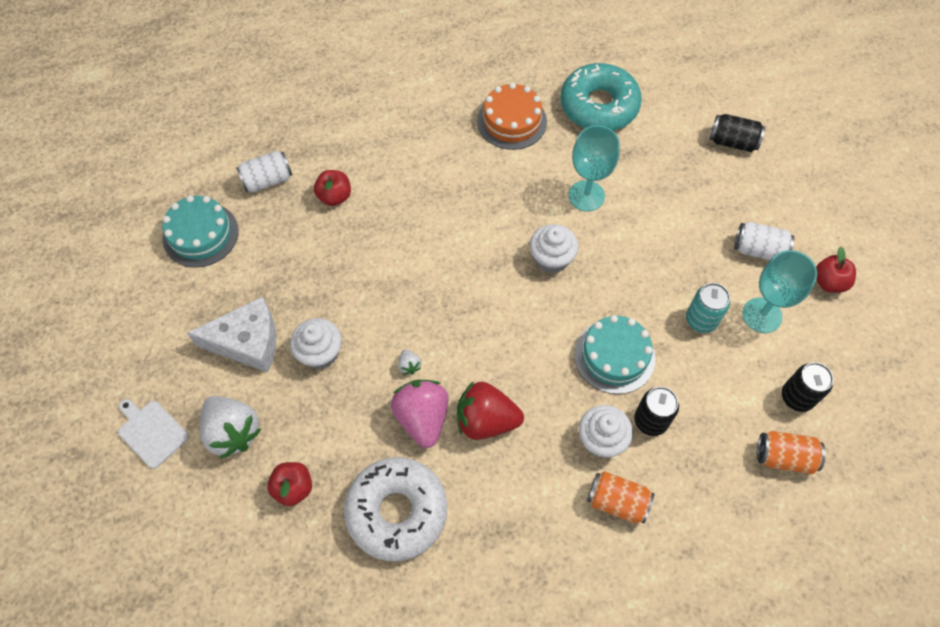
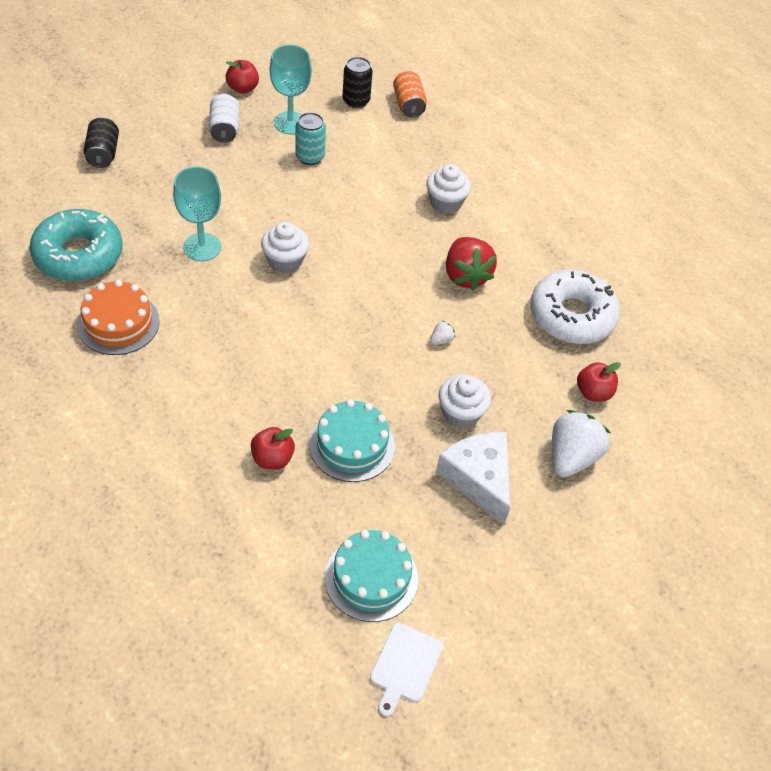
camera: 115 degrees left, 10 degrees down
(151, 432) = (607, 527): white cutting board -> white cutting board (405, 666)
(267, 180) = (272, 535): white can -> none
(422, 418) = (485, 318): pink strawberry -> none
(614, 356) = (367, 205): turquoise cake -> turquoise cake (352, 445)
(617, 502) = (490, 187): orange can -> none
(651, 420) = (415, 176): black can -> none

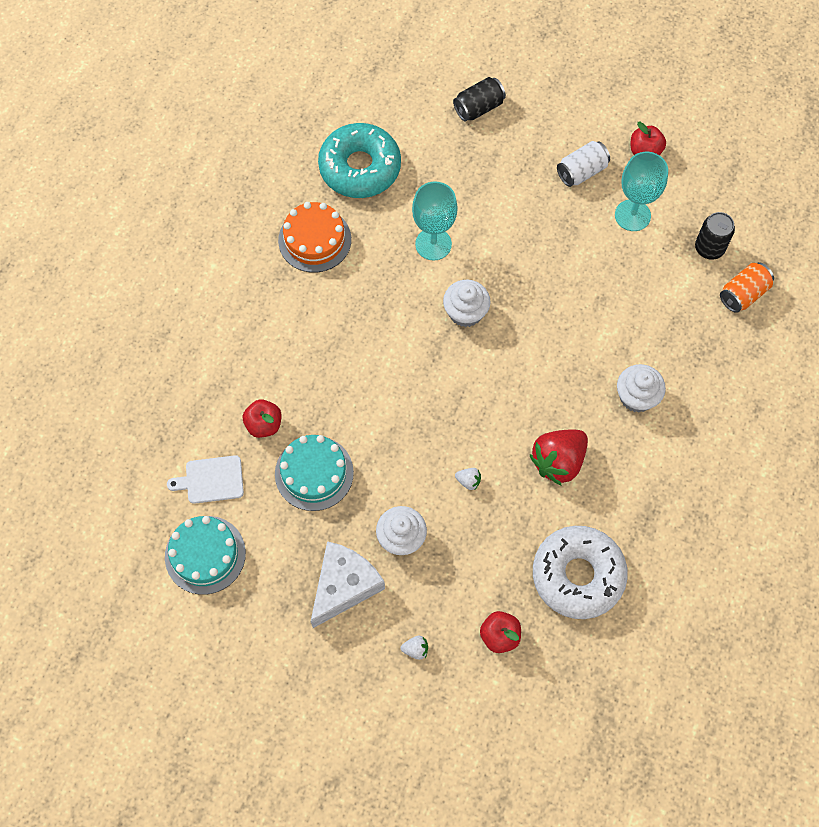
camera: 65 degrees right, 15 degrees up
(310, 157) = (602, 256): turquoise can -> none
(405, 666) = (148, 618): white cutting board -> white cutting board (211, 480)
(571, 457) = (415, 649): white strawberry -> white strawberry, size x0.42

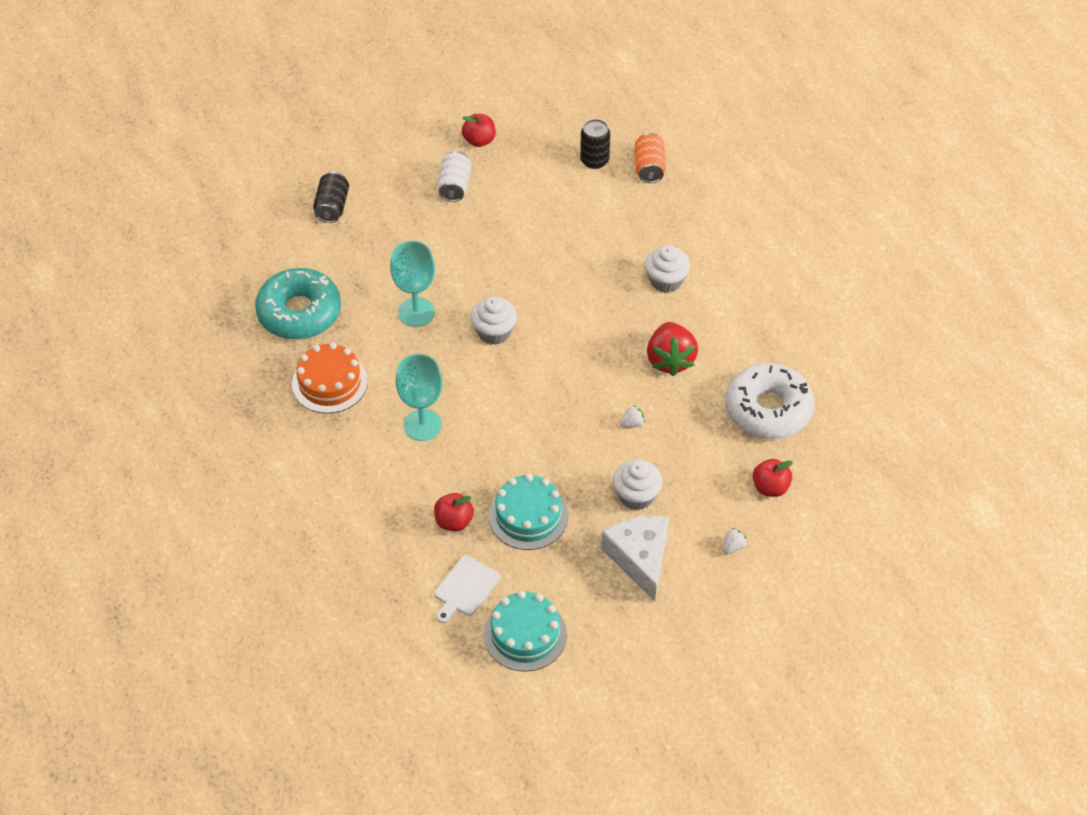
camera: 50 degrees left, 15 degrees down
(632, 215) = (522, 183): turquoise goblet -> turquoise goblet (422, 425)

